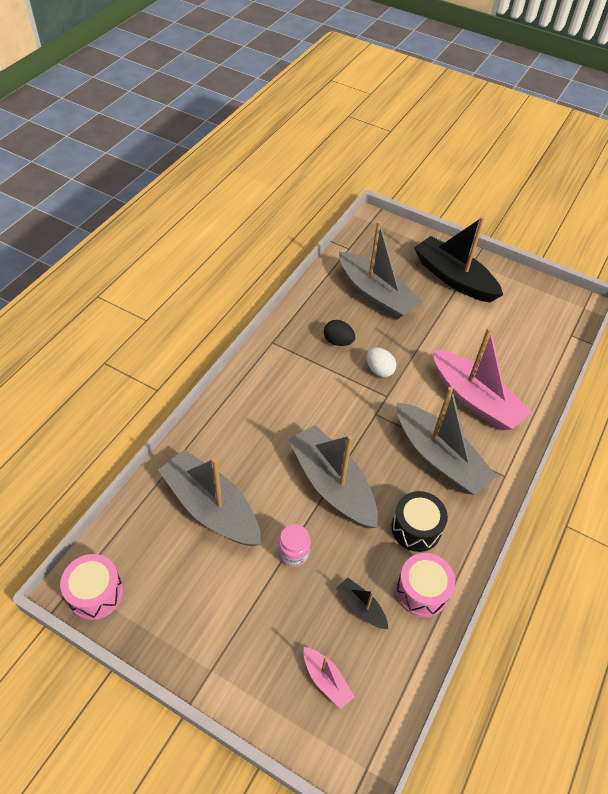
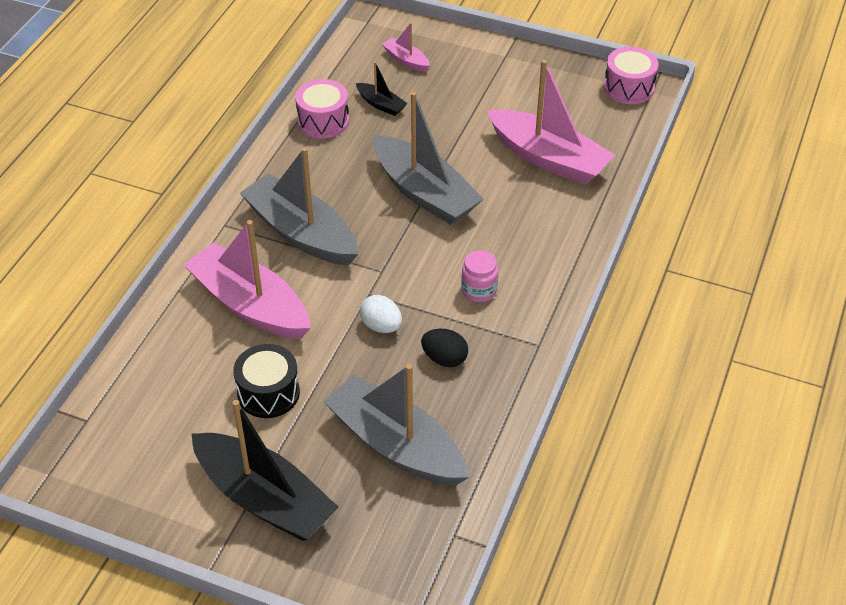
camera: 175 degrees right, 5 degrees down
(211, 508) = (548, 158): grey boat -> pink boat
(293, 553) = (453, 134): pink jar -> pink jar (479, 290)
(416, 528) = (329, 166): black drum -> black drum (268, 393)

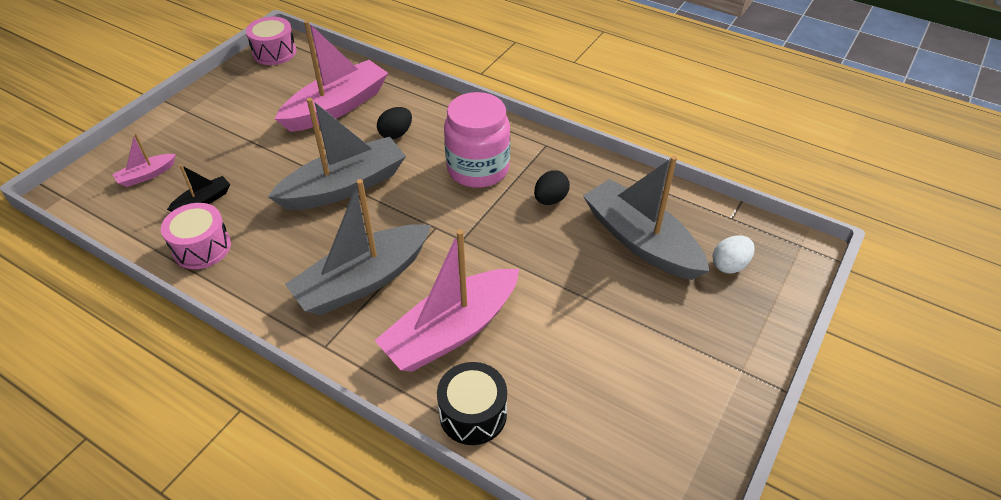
camera: 80 degrees left, 0 degrees up
(264, 499) = (697, 338): black boat -> none
(268, 393) = (571, 325): black drum -> black drum (473, 414)
(381, 326) = (504, 235): white egg -> white egg (729, 265)
(396, 445) = (641, 241): grey boat -> grey boat turned 90 degrees clockwise
(479, 290) = (478, 169): pink jar -> pink jar, size x2.00
(517, 214) = (396, 134): none -> black egg

